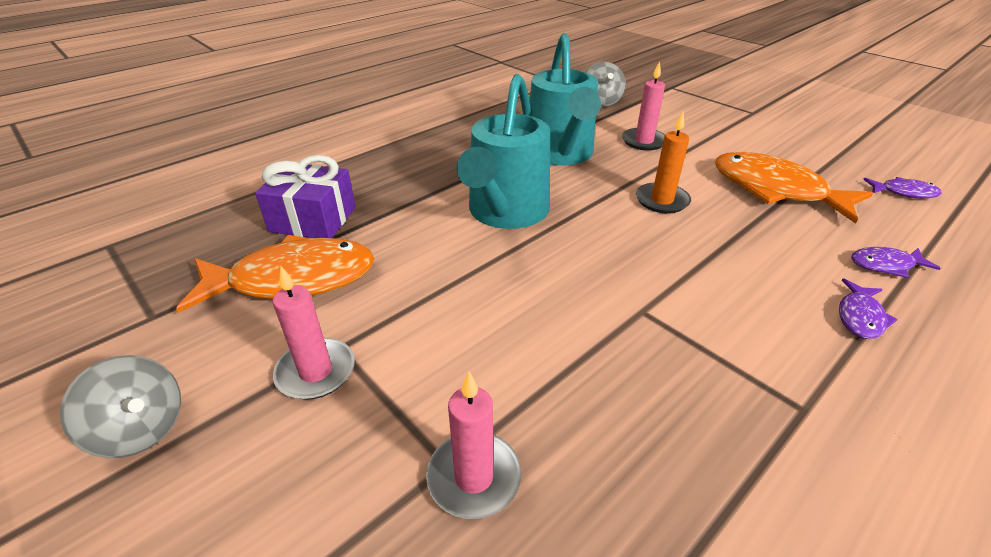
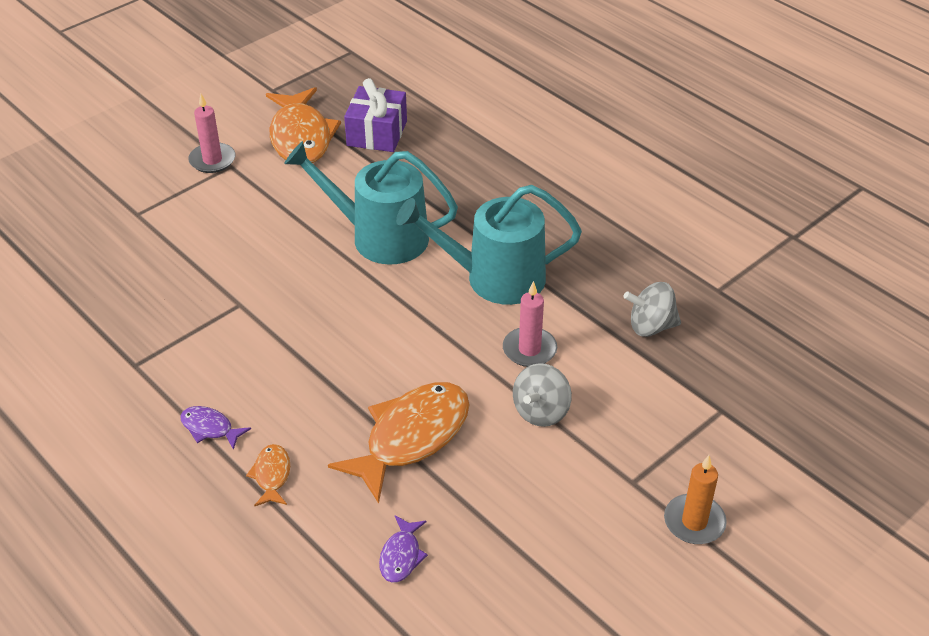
camera: 90 degrees right, 5 degrees up
(141, 429) = (186, 110): grey spinning top -> grey spinning top (541, 411)
(474, 477) = (127, 223): pink candle -> none
(662, 200) = (394, 342): orange candle -> orange candle (694, 522)
(885, 265) = (272, 475): purple fish -> orange fish

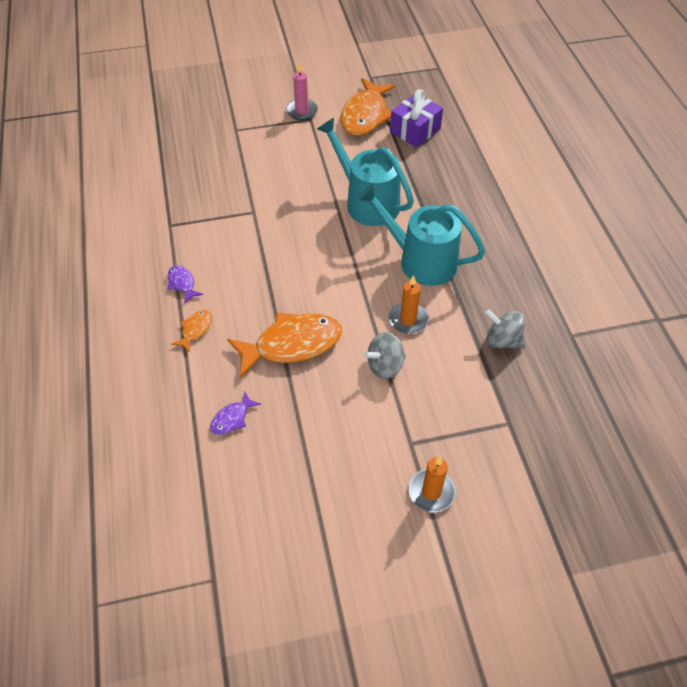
camera: 30 degrees right, 10 degrees up
(529, 349) = (408, 320): pink candle -> orange candle

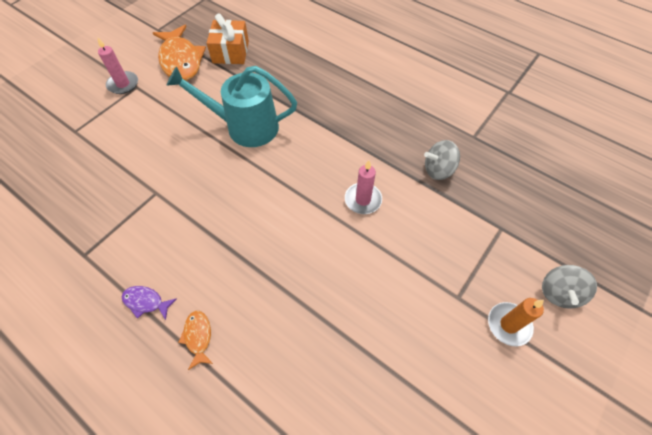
camera: 40 degrees left, 5 degrees up
(232, 418) = (307, 394): purple fish -> none
(292, 344) = (295, 286): orange fish -> none
(385, 366) = (381, 249): grey spinning top -> grey spinning top (559, 293)
(408, 320) = (363, 200): orange candle -> pink candle
(415, 130) = (231, 52): purple gift -> orange gift
(421, 260) = (328, 147): turquoise watering can -> none

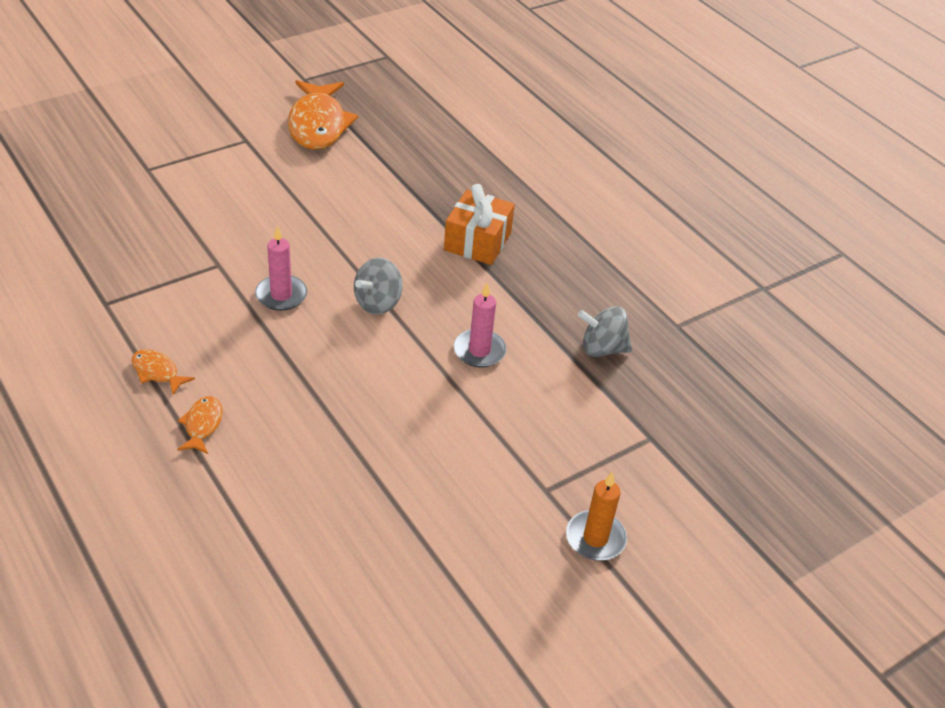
camera: 15 degrees right, 15 degrees down
(123, 84) = (230, 132): pink candle -> pink candle (281, 295)
(146, 302) = (157, 372): purple fish -> orange fish
(231, 52) = (390, 132): orange gift -> orange gift (477, 241)
(245, 127) = (366, 225): turquoise watering can -> none
(559, 293) = (685, 529): grey spinning top -> grey spinning top (378, 303)

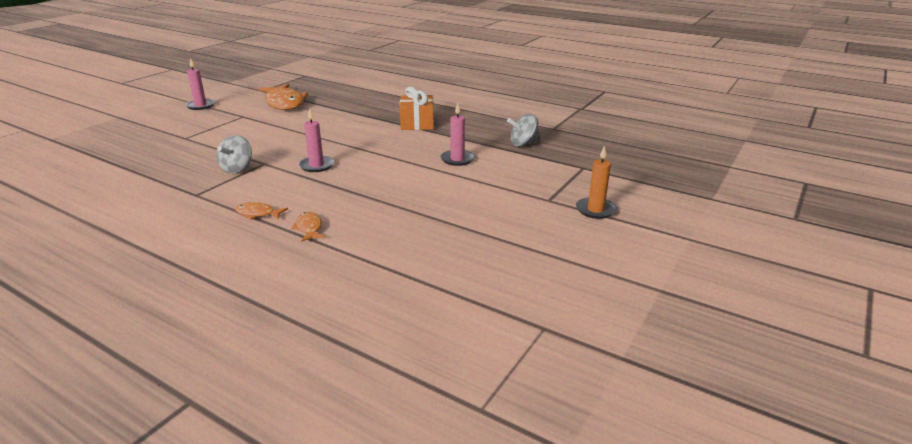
camera: 20 degrees left, 15 degrees down
(202, 94) = (200, 106): none -> pink candle
(378, 303) = (380, 155): grey spinning top -> grey spinning top (237, 169)

